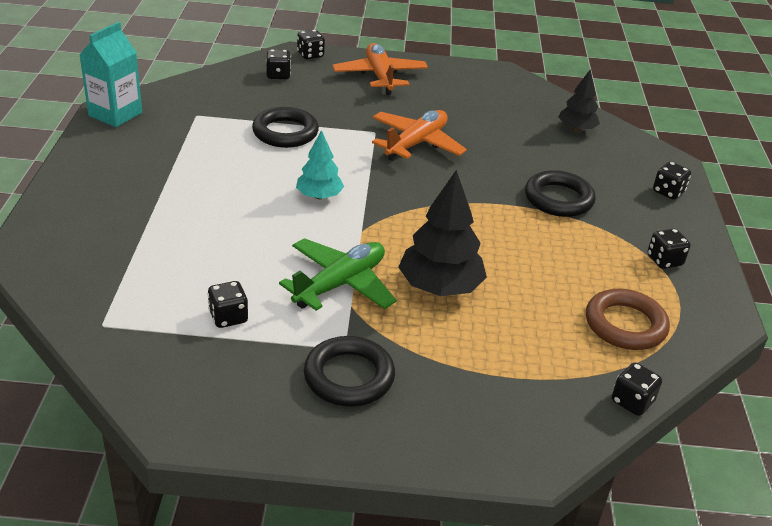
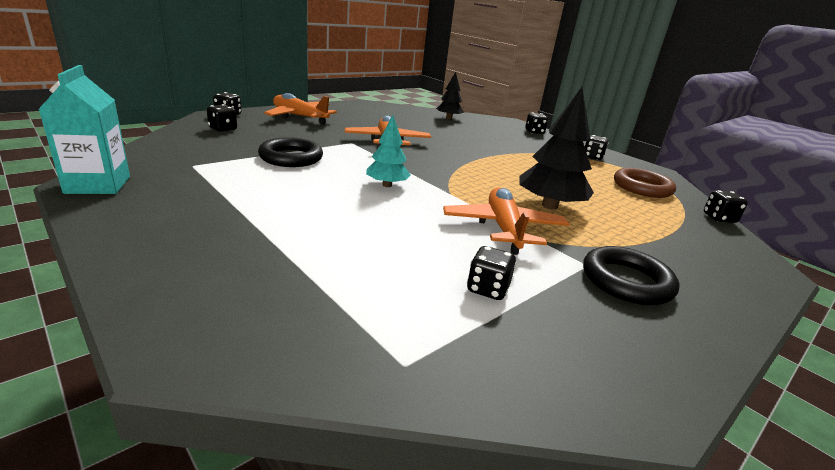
camera: 45 degrees left, 10 degrees down
(340, 284) = (503, 229): green plane -> orange plane
(558, 199) = (504, 147): black ring -> none

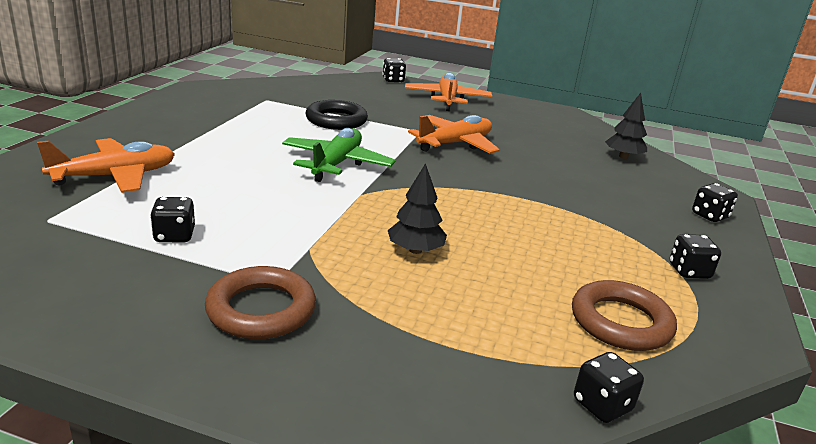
camera: 60 degrees right, 0 degrees up
(98, 185) = (198, 90): turquoise carton -> none
(223, 129) = (356, 87): black dice -> none
(387, 185) = (336, 164): turquoise tree -> green plane
(503, 229) = (310, 230): orange plane -> orange plane (115, 176)
(549, 206) = (415, 250): black tree -> black tree, size x0.61
(626, 281) = (261, 310): black ring -> brown ring

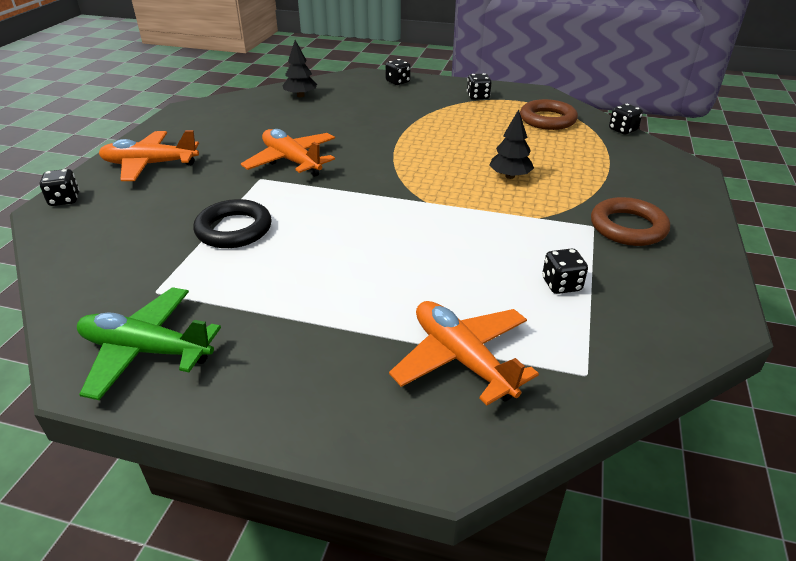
camera: 90 degrees left, 10 degrees up
(336, 164) = (366, 219): green plane -> green plane (146, 350)

